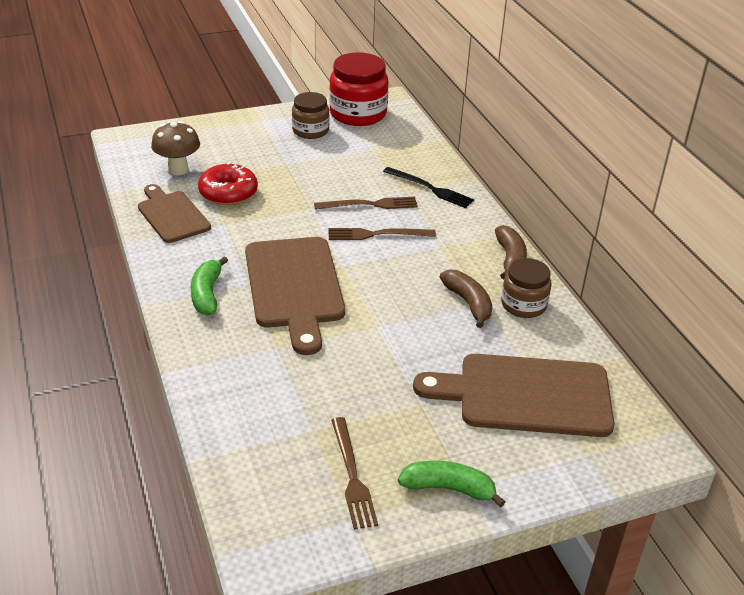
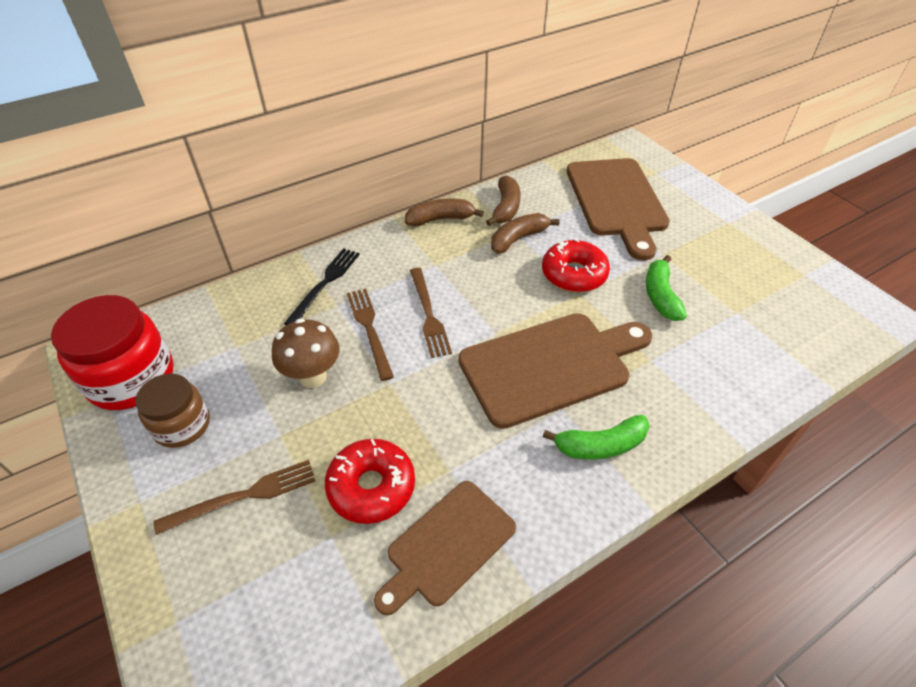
camera: 100 degrees left, 10 degrees up
(178, 170) = (315, 582): brown mushroom -> brown mushroom (313, 377)
(352, 476) = (766, 280): brown fork -> brown fork (243, 496)
(404, 328) = (574, 274): none -> red donut
(449, 488) = (737, 230): green banana -> green banana (660, 296)
(523, 305) = (506, 208): brown jar -> brown banana

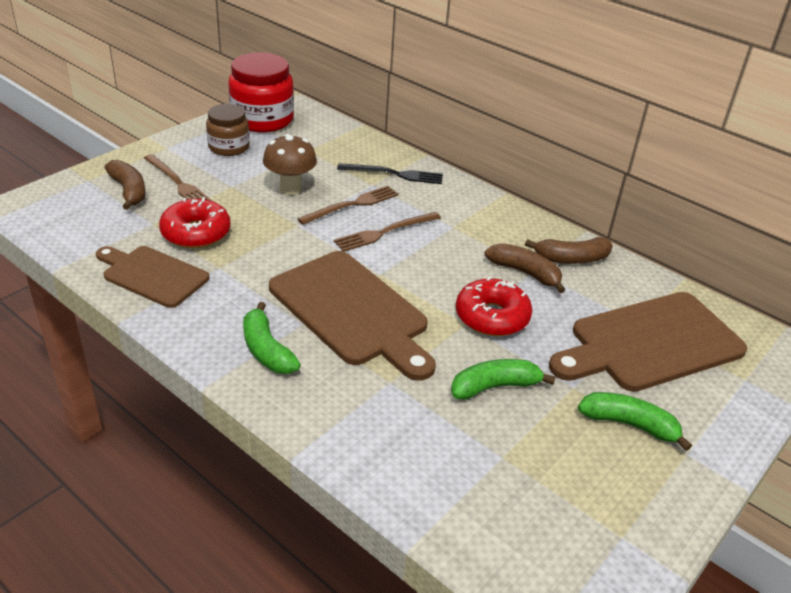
camera: 70 degrees right, 10 degrees down
(440, 219) = (522, 220): brown banana -> brown banana (129, 191)
(702, 238) = (629, 424): none -> green banana

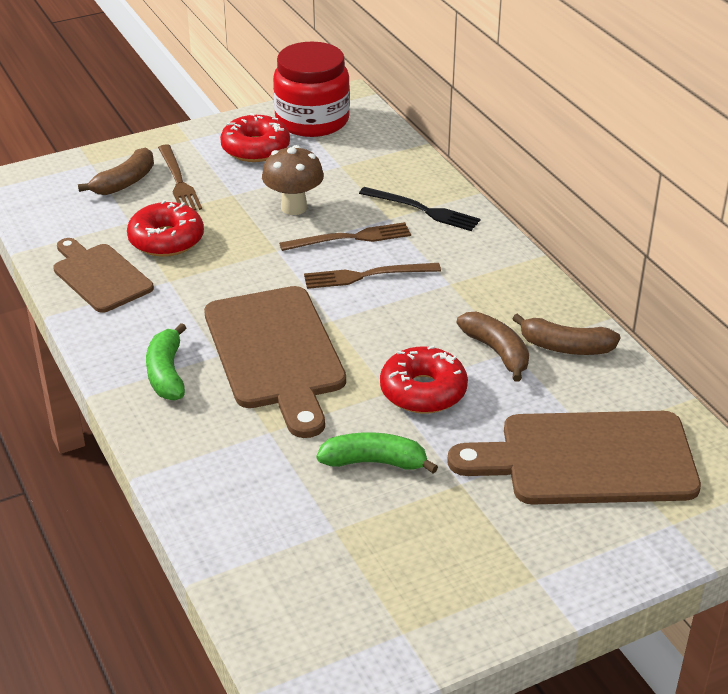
camera: 25 degrees right, 0 degrees up
(129, 191) = (125, 182): brown banana -> brown banana turned 45 degrees clockwise
(229, 147) = (255, 148): brown jar -> red donut
(629, 424) = (494, 534): green banana -> none

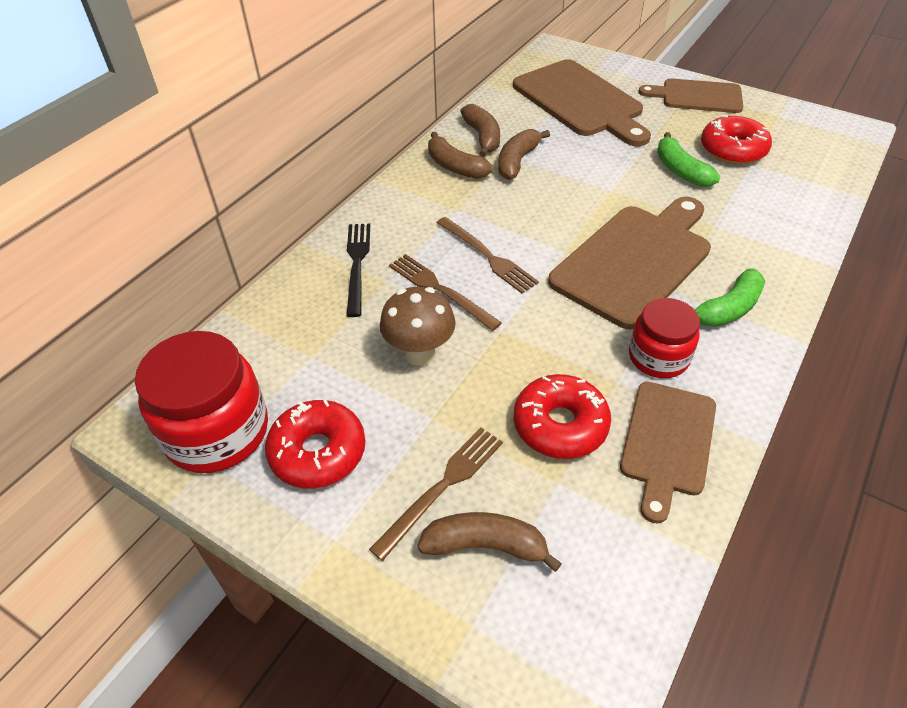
camera: 120 degrees left, 10 degrees up
(166, 310) = (658, 357): none -> red jar
(423, 391) = (593, 176): red donut -> red donut (732, 150)
(517, 579) = (697, 96): none -> brown cutting board
(523, 308) = (455, 166): none -> brown banana

